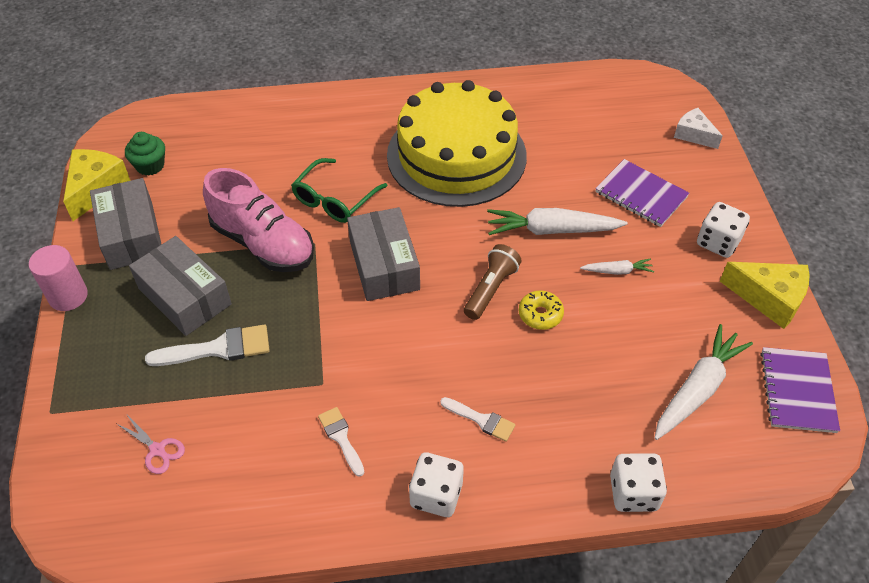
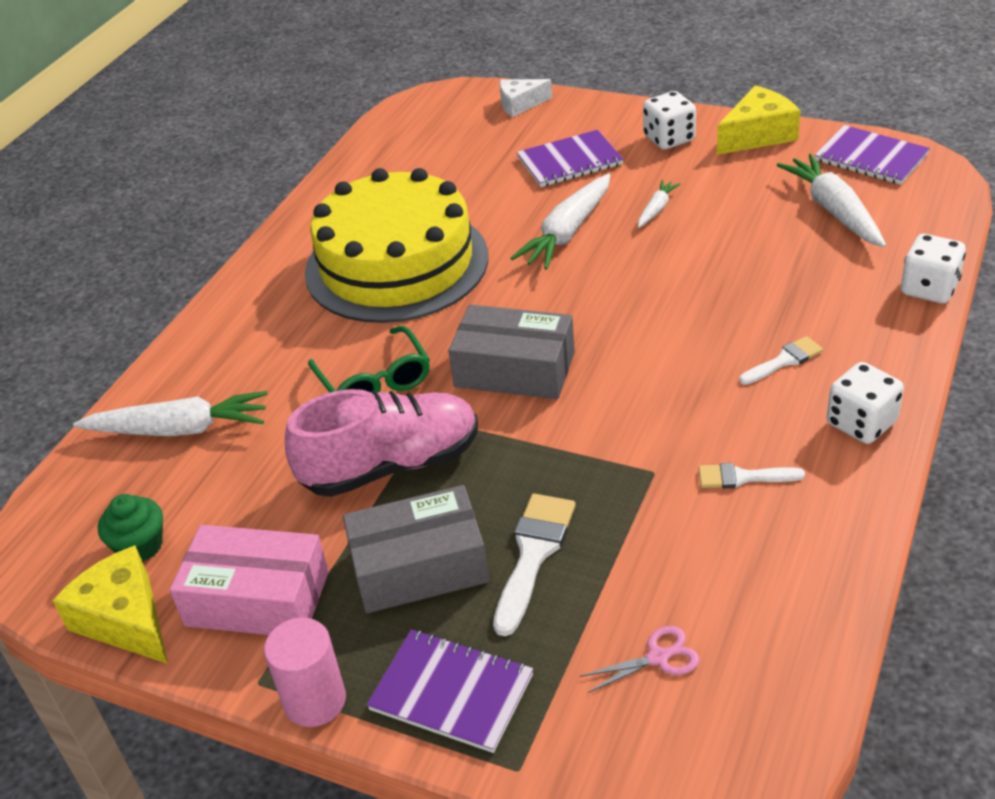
camera: 55 degrees left, 10 degrees down
(94, 356) = (451, 692): none -> purple notebook
(131, 235) = (257, 599): grey box -> pink box
(247, 133) = (179, 429): none -> white carrot
(491, 289) = (614, 300): brown flashlight -> none
(540, 314) = (674, 276): yellow donut -> none

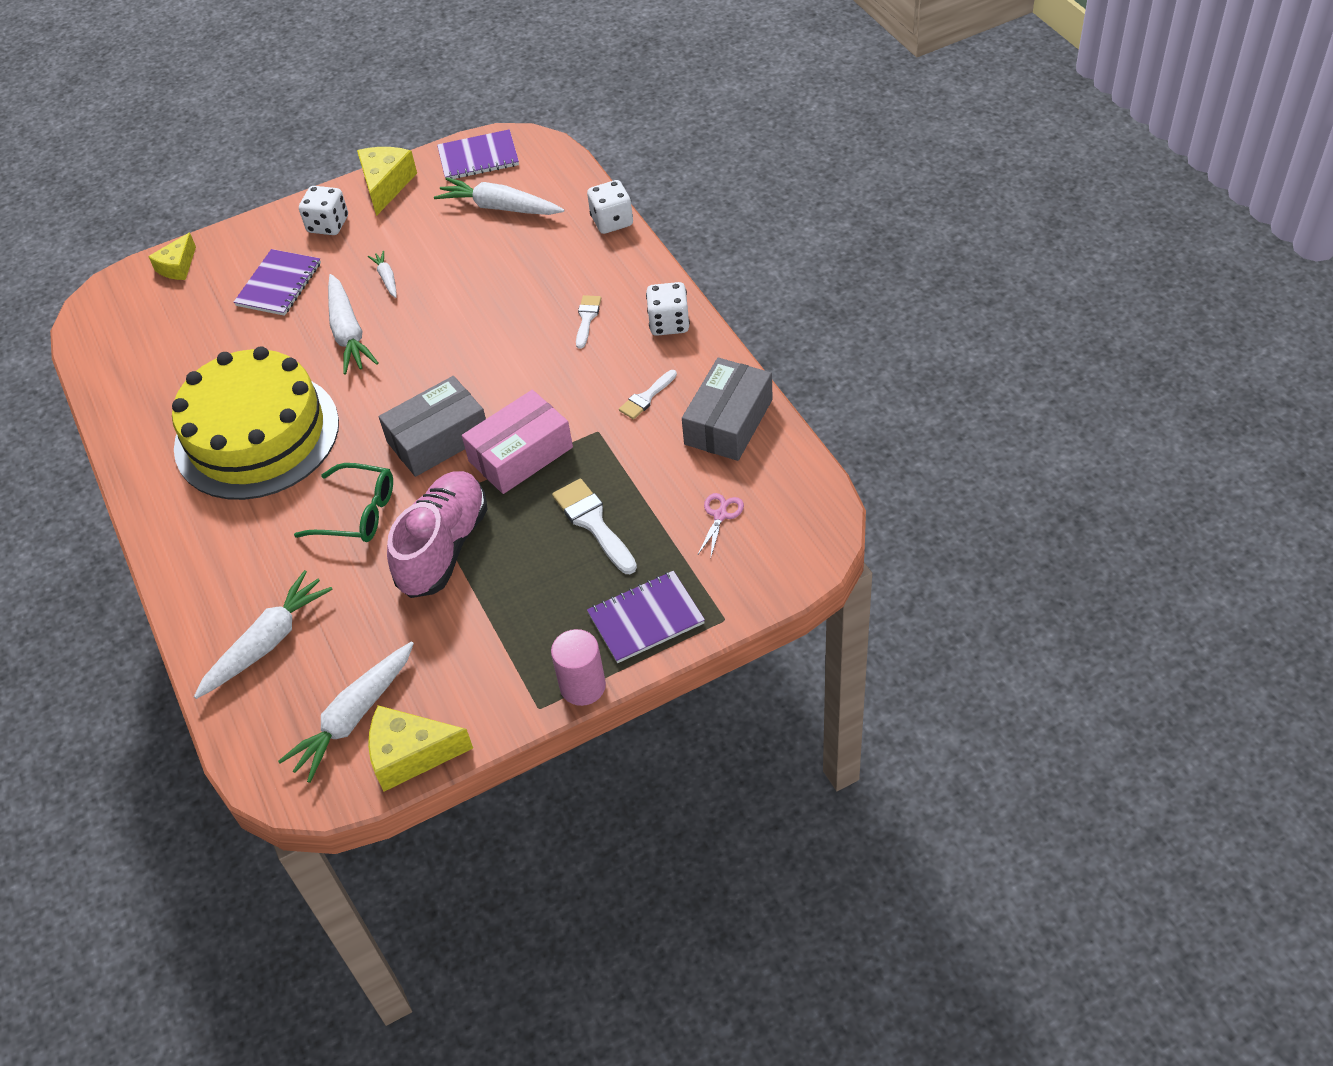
camera: 50 degrees left, 10 degrees up
(140, 546) = (354, 717): green cupcake -> white carrot
(257, 599) = (474, 675): pink box -> pink box (521, 454)
(419, 566) = (541, 581): grey box -> grey box (728, 422)
(520, 104) = (177, 266): white cheese -> yellow cheese

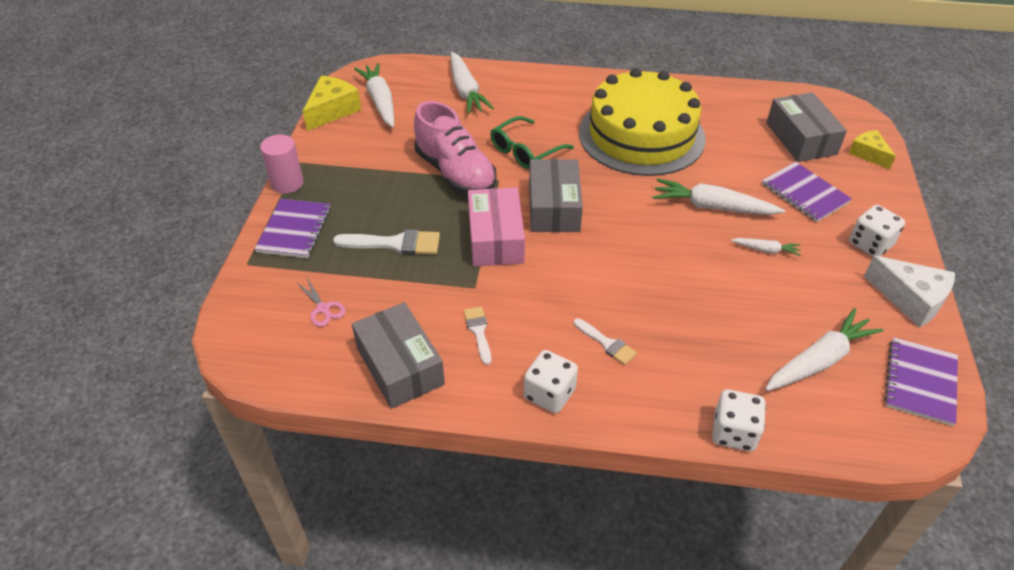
camera: 120 degrees right, 5 degrees down
(179, 318) = (801, 139): none -> grey box
(386, 185) = (910, 299): yellow cheese -> white cheese

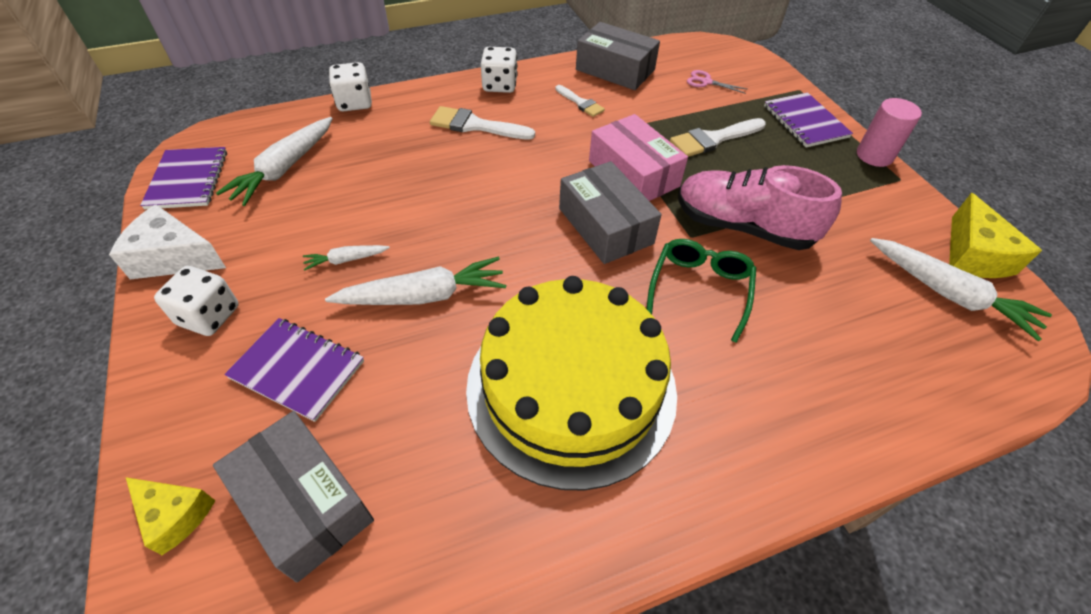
camera: 150 degrees right, 5 degrees up
(466, 91) = (880, 367): white carrot -> none
(606, 343) = (476, 125): white brush -> white brush, size x1.62

